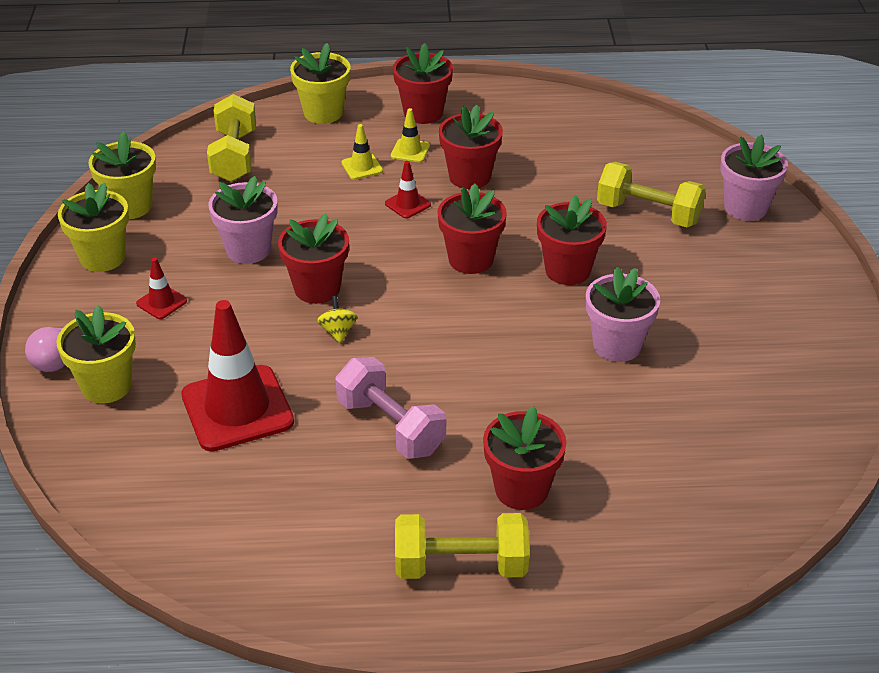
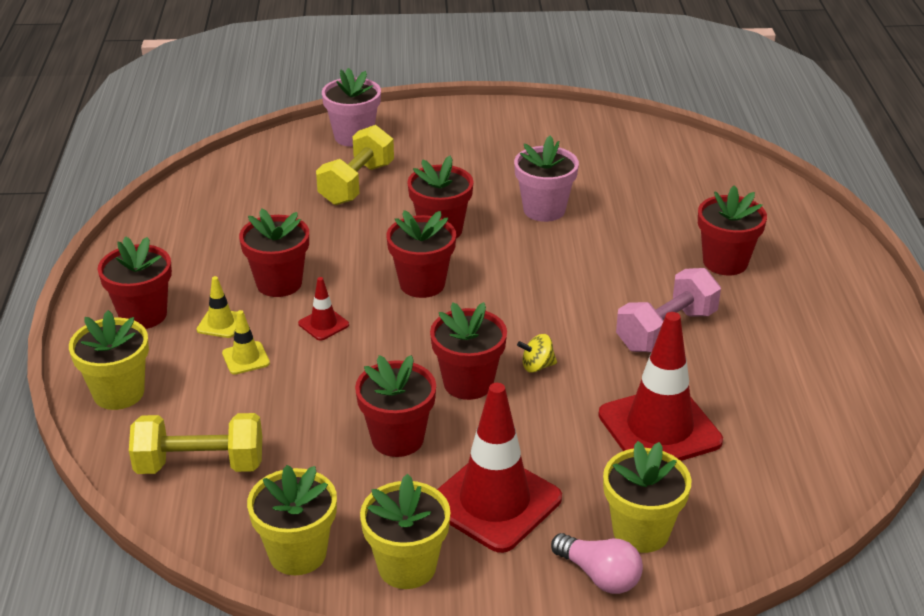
camera: 90 degrees left, 5 degrees down
(161, 302) = (494, 502): red traffic cone -> red traffic cone, size x2.27
(248, 249) = (397, 439): pink flower pot -> red flower pot
(461, 566) = (815, 293): yellow dumbbell -> none

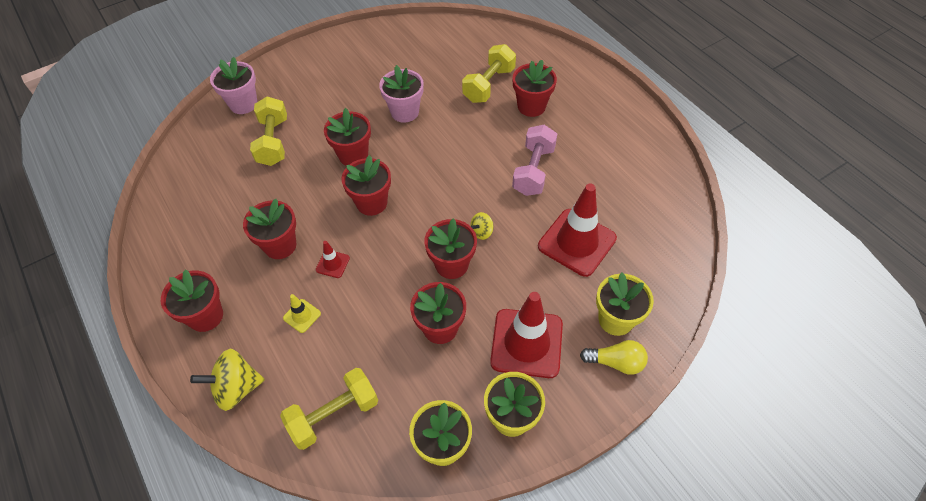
camera: 30 degrees left, 20 degrees up
(118, 393) = (236, 388): yellow flower pot -> yellow spinning top
(221, 323) = (265, 296): yellow traffic cone -> none
(599, 576) = (616, 362): pink light bulb -> yellow light bulb
(684, 220) = (489, 85): none -> yellow dumbbell

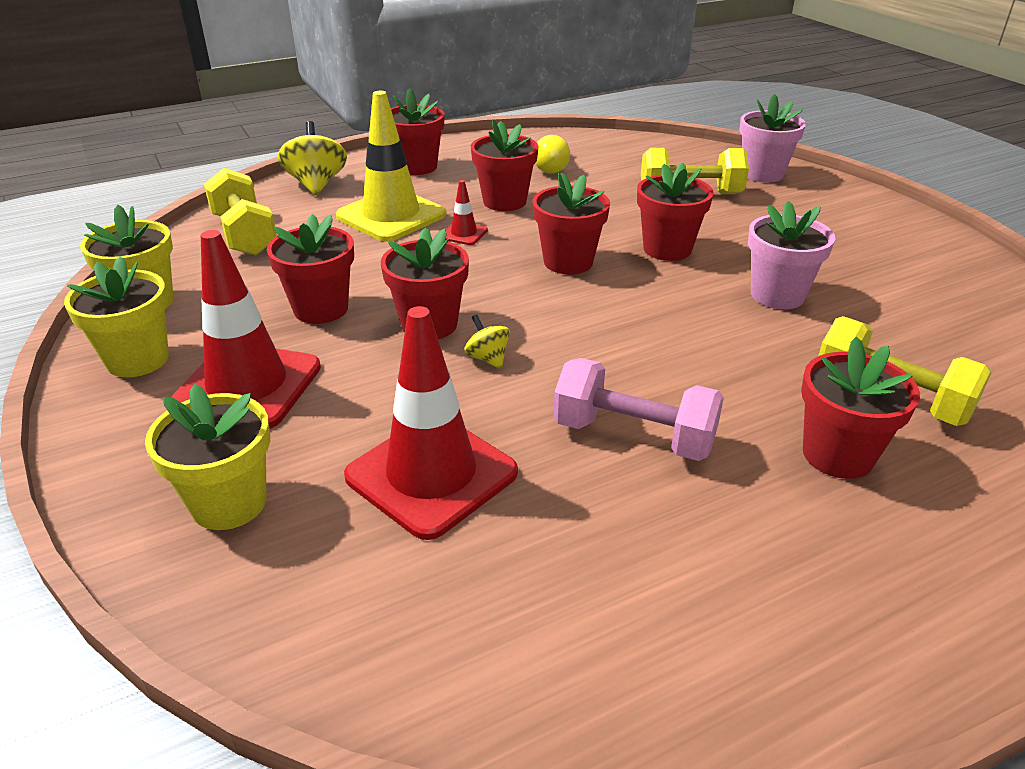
camera: 95 degrees right, 20 degrees down
(302, 316) = (391, 215): yellow traffic cone -> yellow traffic cone, size x2.27
(616, 362) = (144, 487): yellow light bulb -> yellow light bulb (553, 167)

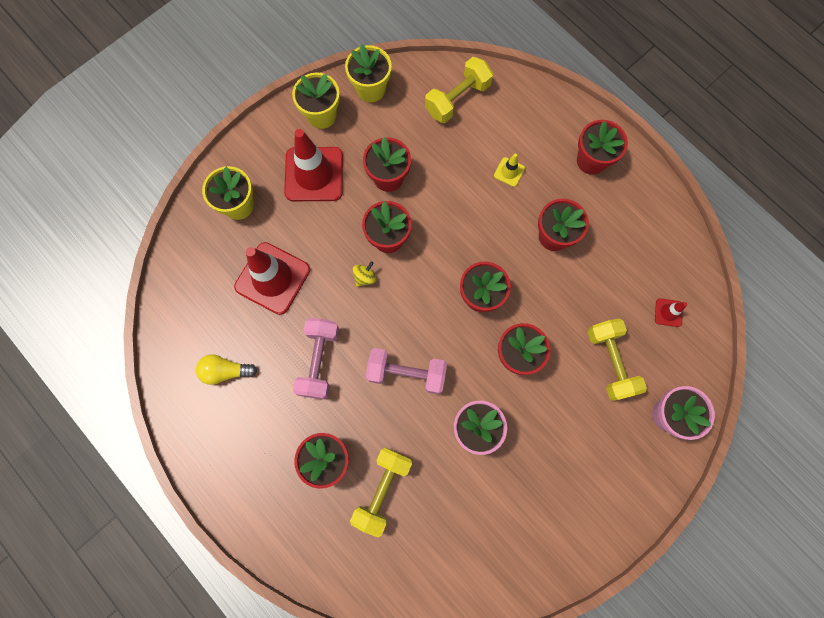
camera: 75 degrees right, 40 degrees up
(316, 184) = (539, 108): yellow spinning top -> none
(391, 215) = (509, 172): yellow traffic cone -> yellow traffic cone, size x0.44
(463, 234) = (498, 224): red traffic cone -> red traffic cone (668, 312)
(553, 167) = (624, 255): yellow light bulb -> yellow light bulb (225, 371)
(677, 342) = (406, 373): none -> pink dumbbell

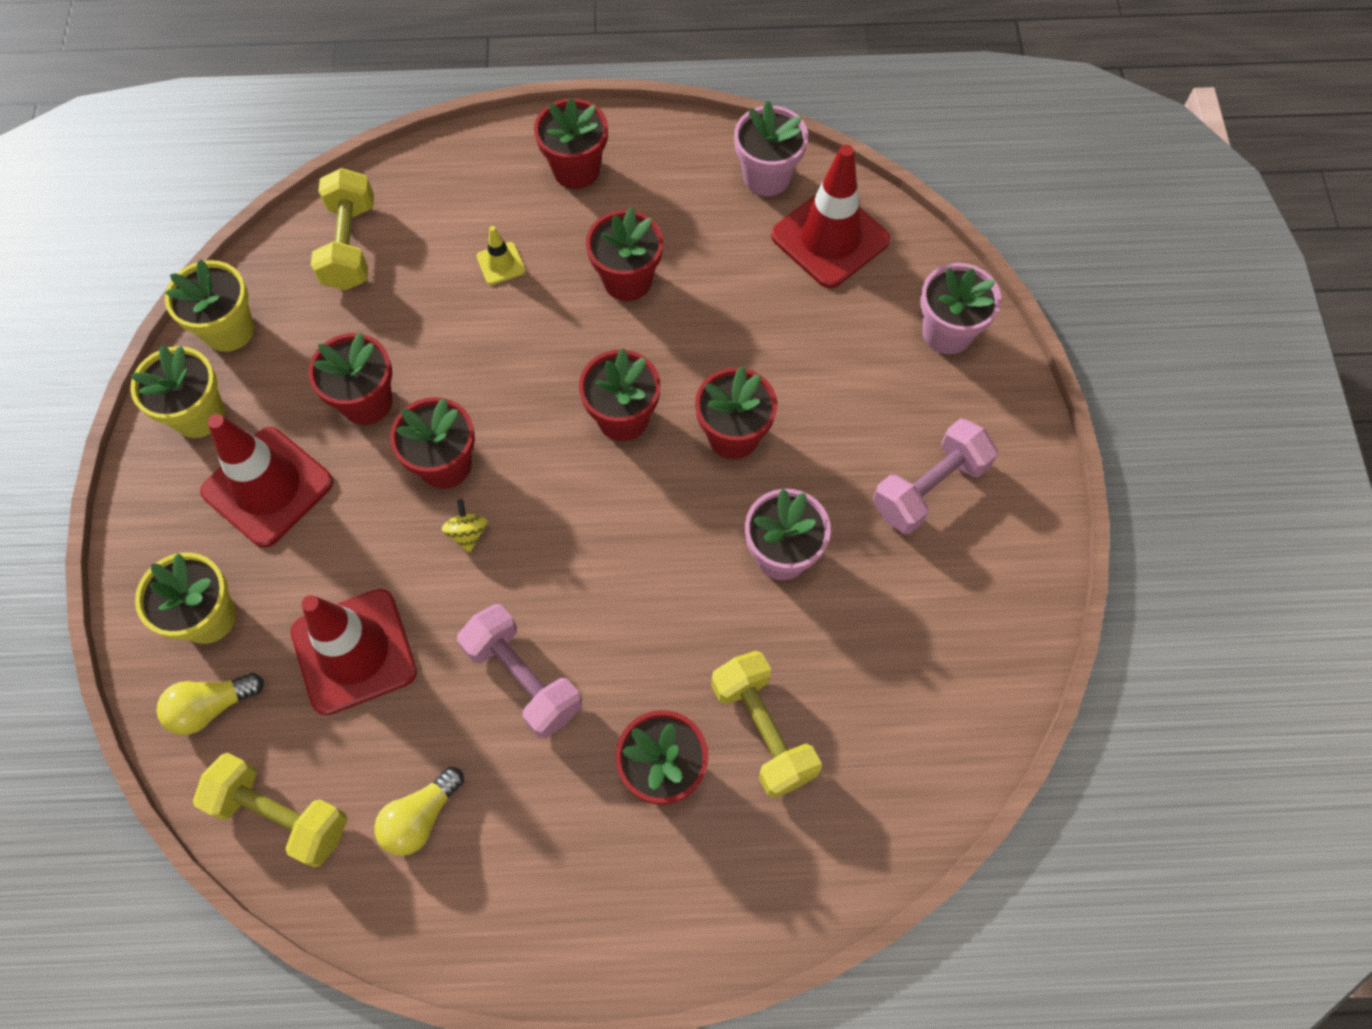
camera: 50 degrees left, 10 degrees down
(203, 243) = (211, 707): none -> yellow light bulb
(406, 373) = (639, 581): pink dumbbell -> pink dumbbell (929, 488)
(610, 362) = (833, 342): yellow dumbbell -> yellow dumbbell (281, 815)
(668, 312) = (830, 238): red traffic cone -> red traffic cone, size x2.27
(674, 253) = (767, 177): none -> pink flower pot

